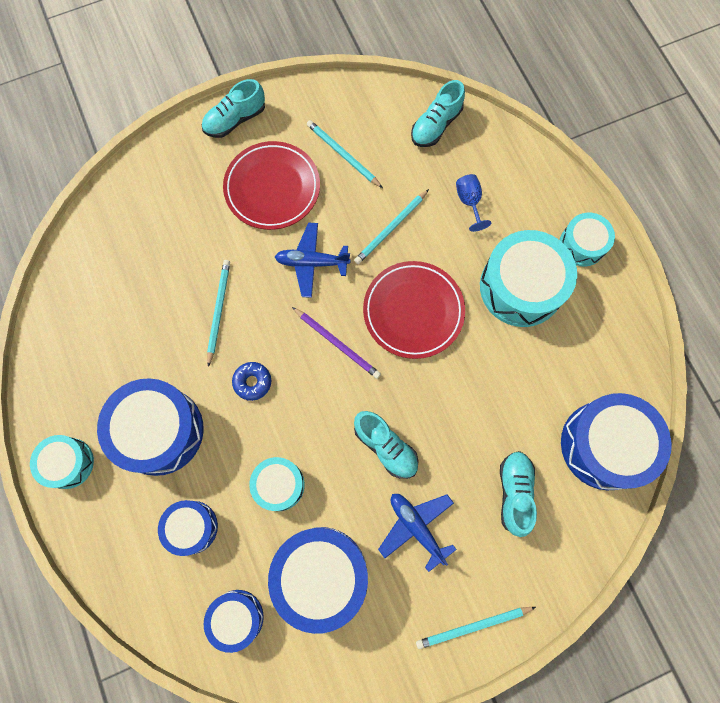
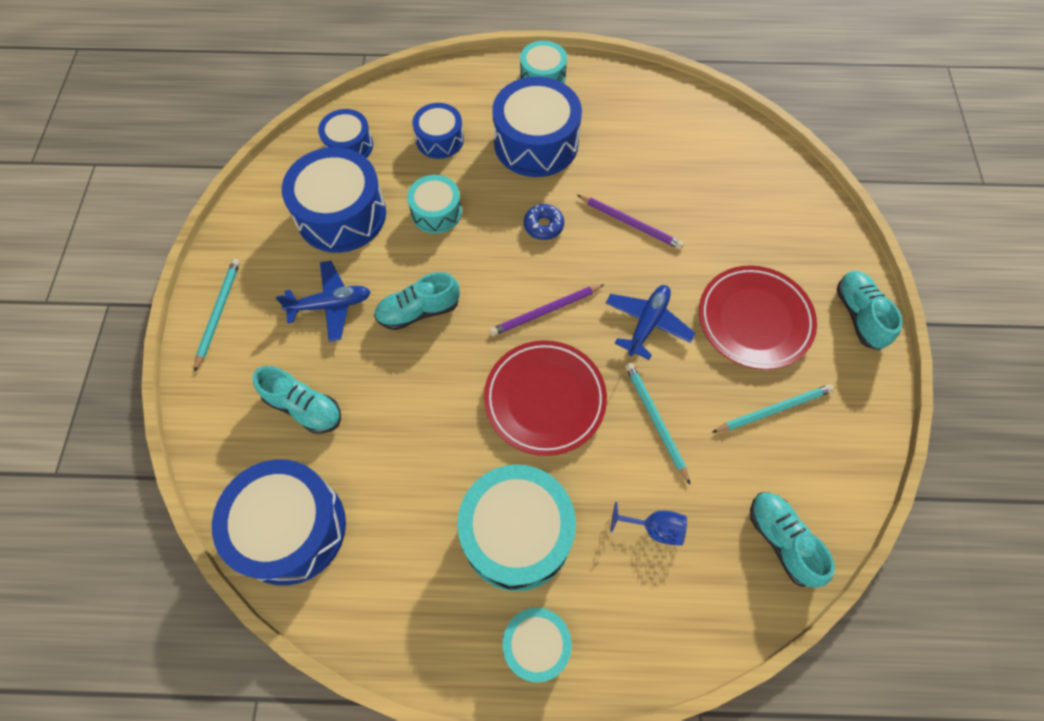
camera: 115 degrees right, 10 degrees down
(218, 311) = (630, 223): turquoise pencil -> purple pencil

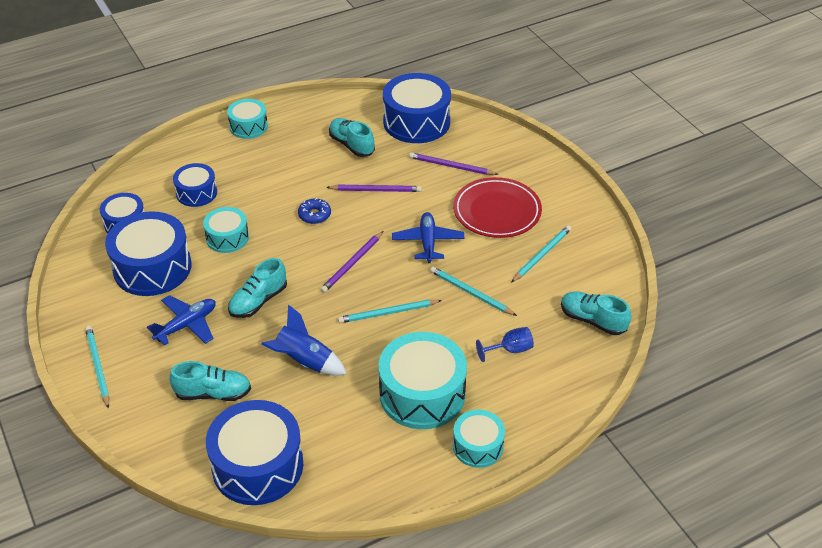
camera: 30 degrees left, 20 degrees down
(418, 417) = (304, 362): none -> blue rocket
(536, 143) = (273, 168): blue drum -> blue drum (416, 122)
(545, 399) = (388, 313): red plate -> turquoise pencil
(736, 229) = (451, 166): none -> purple pencil
(859, 315) = (560, 183): turquoise shoe -> turquoise shoe (351, 145)

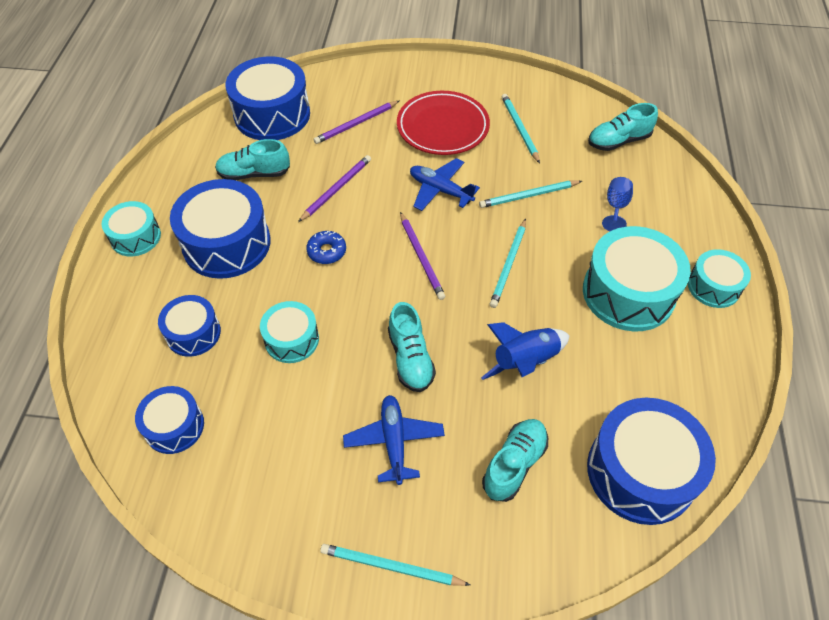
camera: 55 degrees left, 10 degrees up
(152, 268) = (275, 433): blue drum -> blue drum (226, 243)

